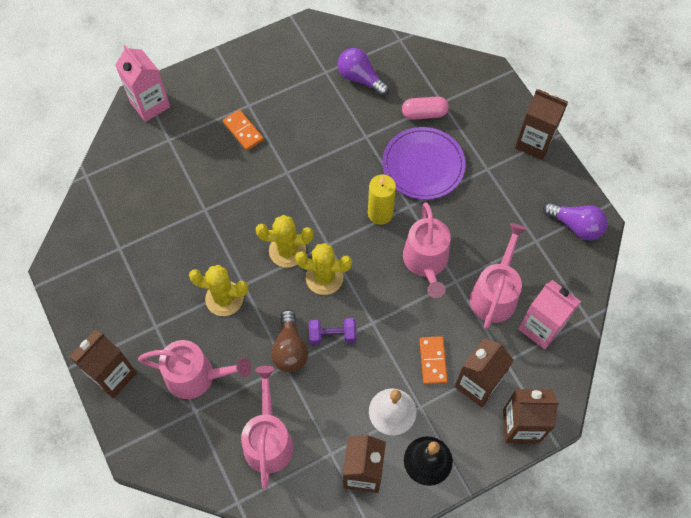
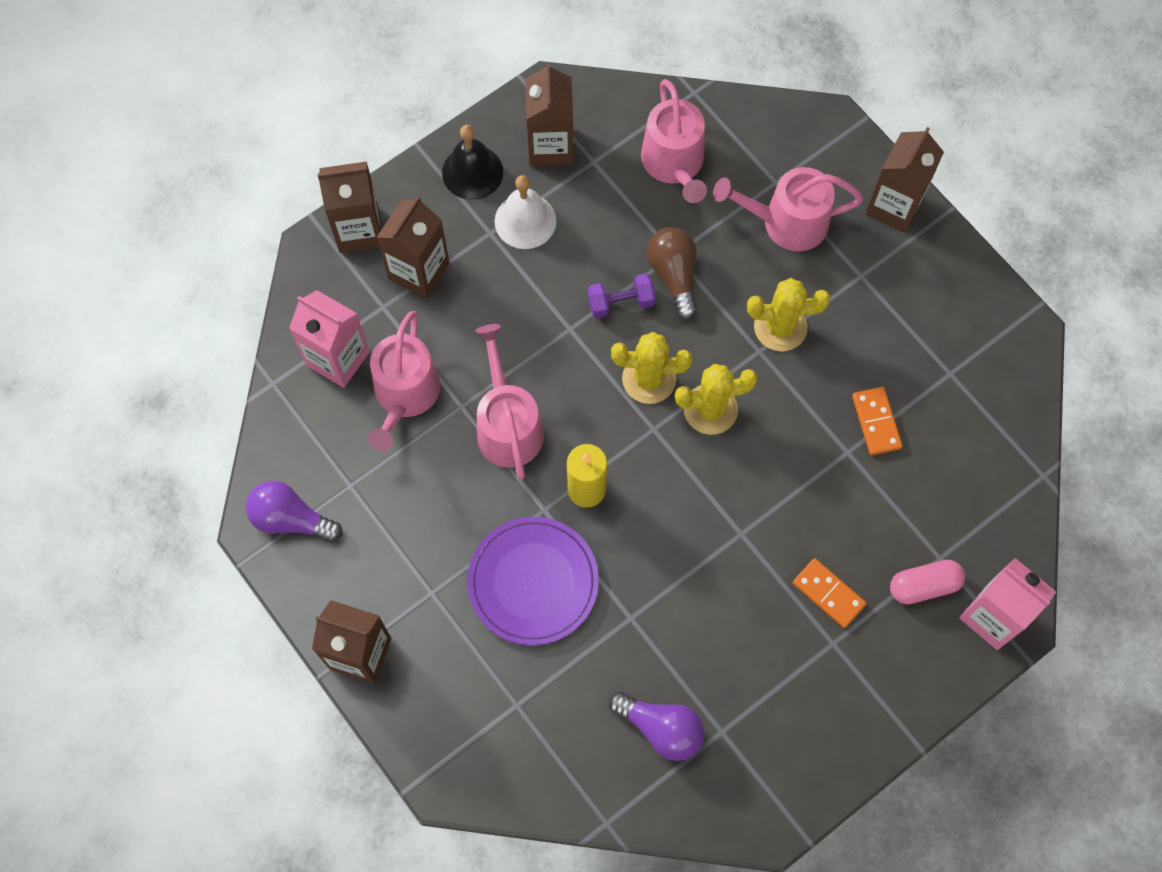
camera: 170 degrees right, 5 degrees up
(424, 113) = (544, 677): pink capsule -> pink capsule (924, 586)
(432, 361) = (481, 291): orange domino -> orange domino (876, 422)

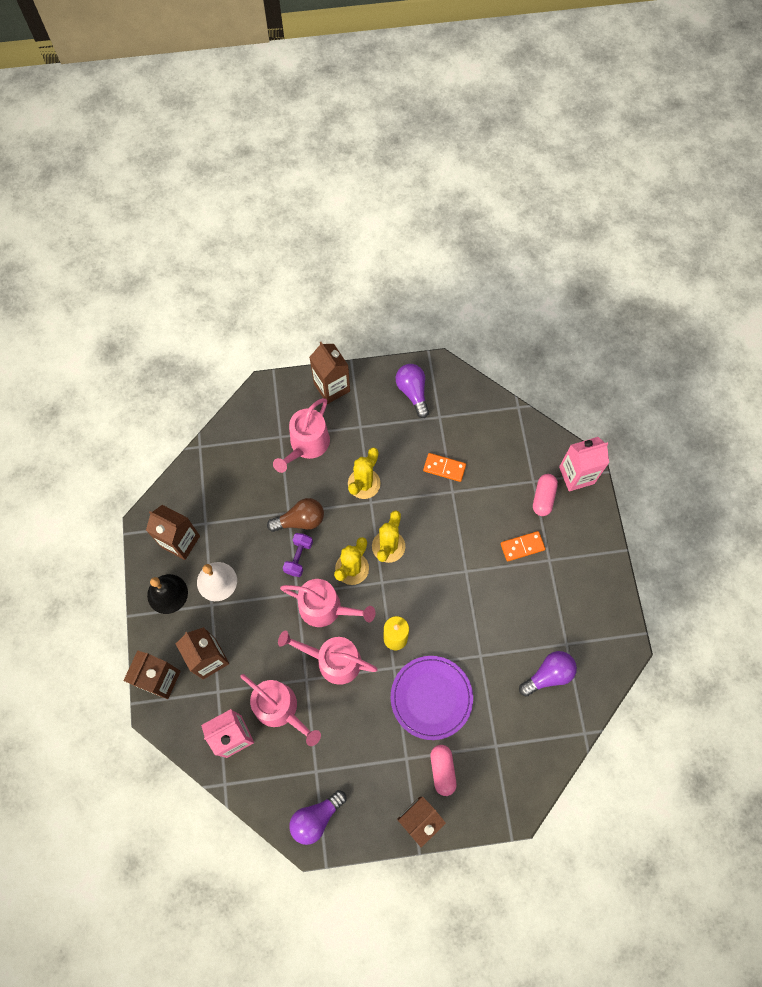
camera: 60 degrees left, 0 degrees up
(443, 649) = (442, 770): none -> pink capsule
(674, 163) = (235, 482): pink watering can -> pink watering can (325, 608)
(674, 275) = (300, 520): brown light bulb -> brown light bulb turned 150 degrees clockwise
(962, 317) = (413, 392): none -> purple light bulb

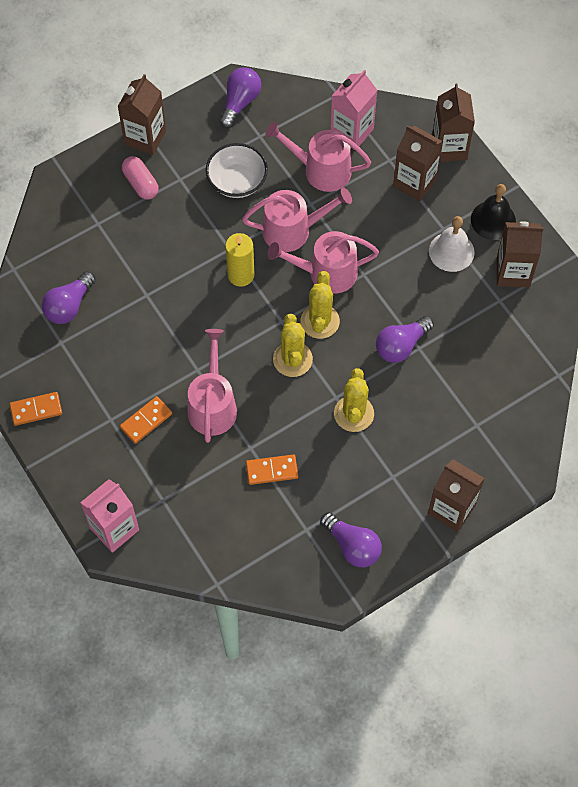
camera: 155 degrees right, 5 degrees down
(298, 557) = (381, 308): purple dumbbell -> none
(300, 520) = (401, 345): brown light bulb -> purple light bulb
(307, 445) = (441, 429): pink watering can -> pink watering can (212, 405)
(357, 732) = (237, 181): none -> white bowl
(431, 697) = (179, 238): purple plate -> none
(543, 498) = (143, 485): pink capsule -> none
(605, 594) = (36, 409): none -> orange domino

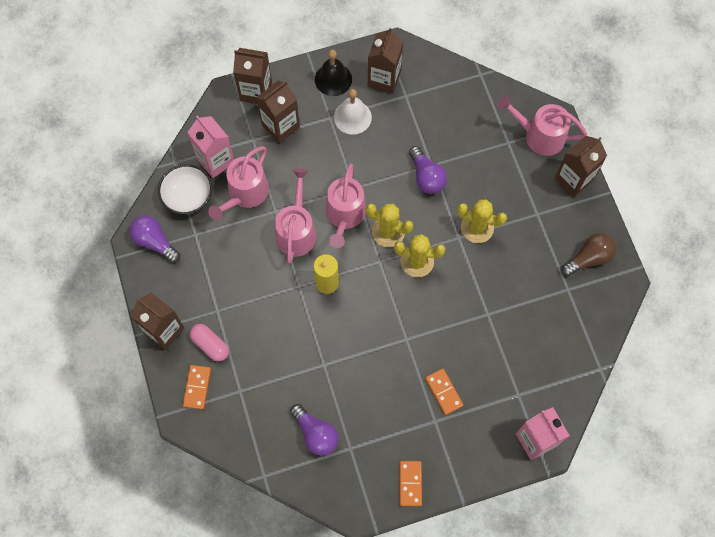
camera: 75 degrees left, 5 degrees up
(141, 183) = (210, 345): pink capsule -> pink capsule turned 60 degrees clockwise
(212, 405) = (443, 335): pink watering can -> pink watering can (540, 136)
(237, 181) = (234, 264): white bowl -> white bowl (188, 197)
(272, 470) = (512, 302): orange domino -> orange domino (197, 387)
(352, 546) = (589, 258): purple light bulb -> brown light bulb

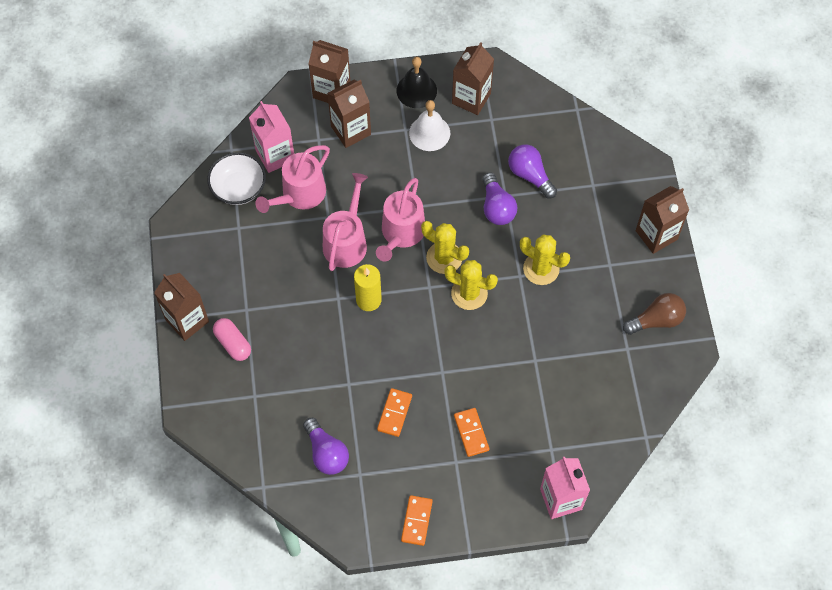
camera: 10 degrees right, 5 degrees down
(155, 242) = (195, 229): purple light bulb -> purple light bulb (530, 175)
(197, 387) = (210, 384): orange domino -> orange domino (394, 413)
(540, 136) = (628, 183): pink watering can -> none

